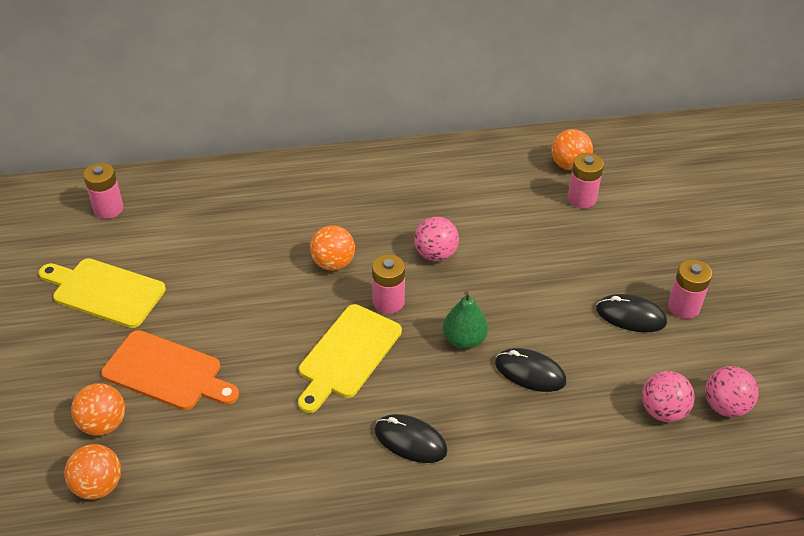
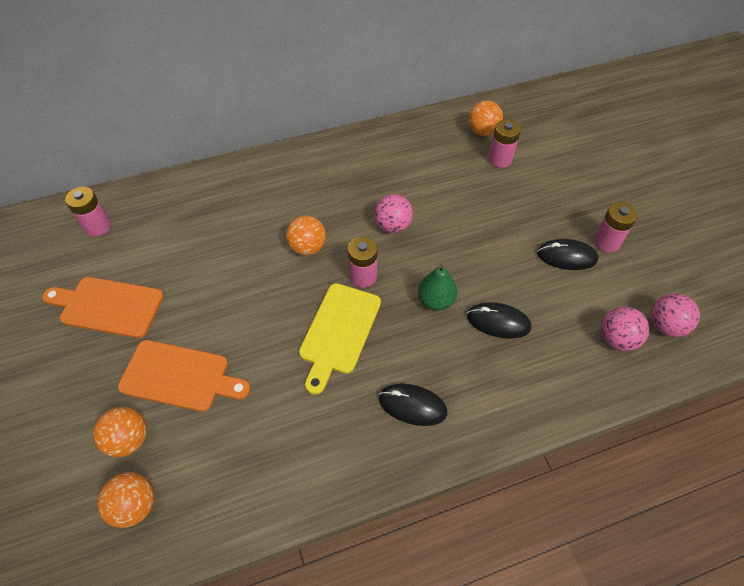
camera: 10 degrees left, 10 degrees up
(104, 291) = (108, 306): yellow cutting board -> orange cutting board

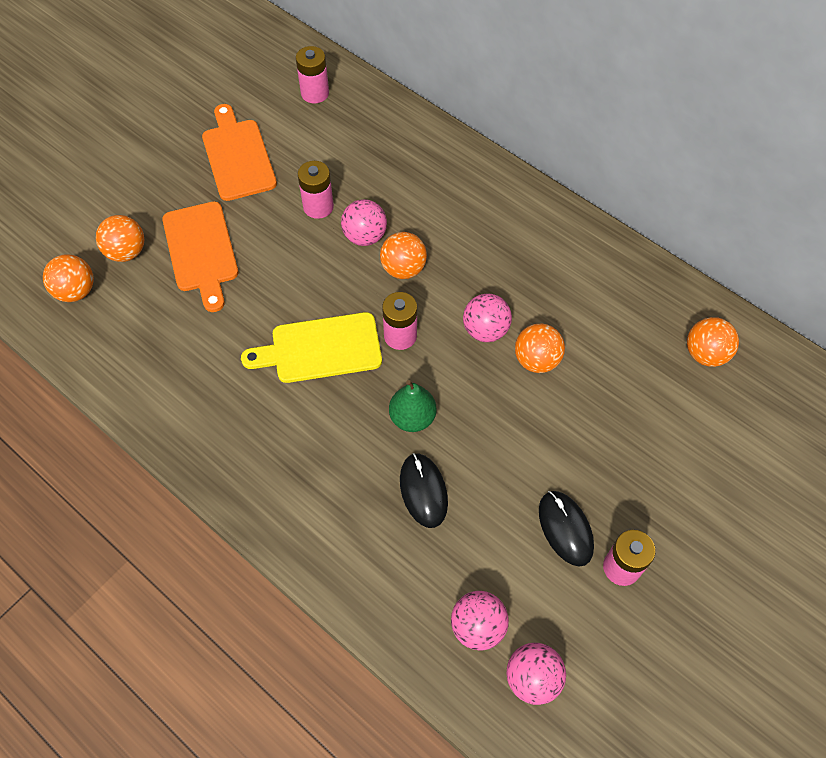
camera: 60 degrees right, 5 degrees up
(260, 257) = (365, 236): none -> pink ball
(412, 405) = (276, 453): black mouse -> none
(434, 210) = (536, 360): none -> orange ball
(500, 159) = (672, 393): pink battery -> pink battery (318, 206)

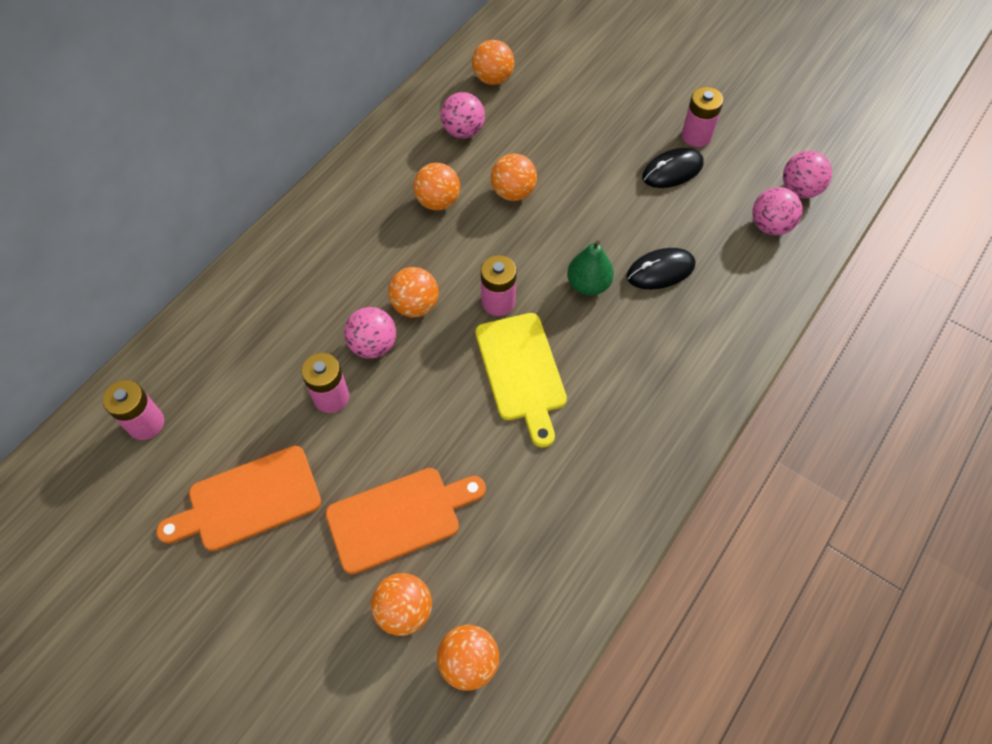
camera: 95 degrees left, 0 degrees up
(485, 330) = (484, 232): pink ball -> pink ball (463, 131)
(526, 292) = (438, 201): none -> orange ball

